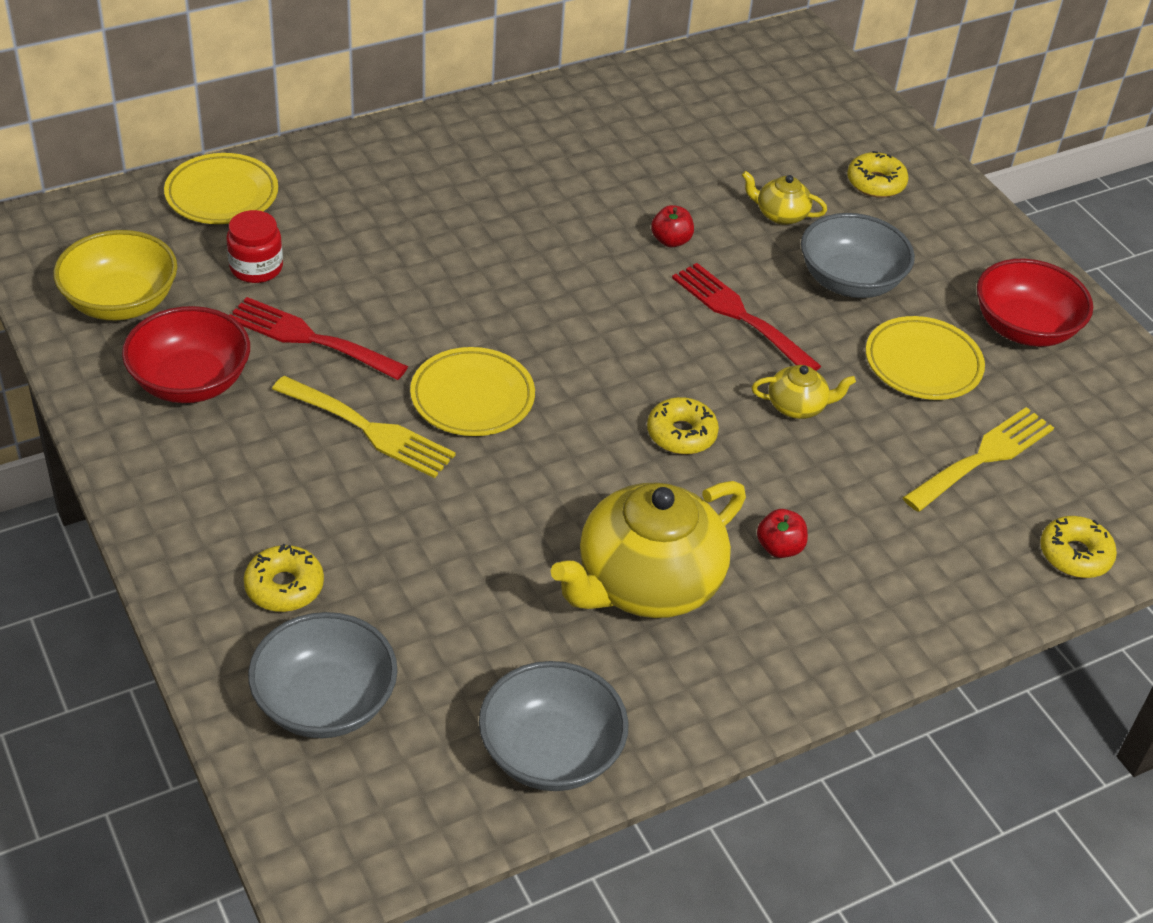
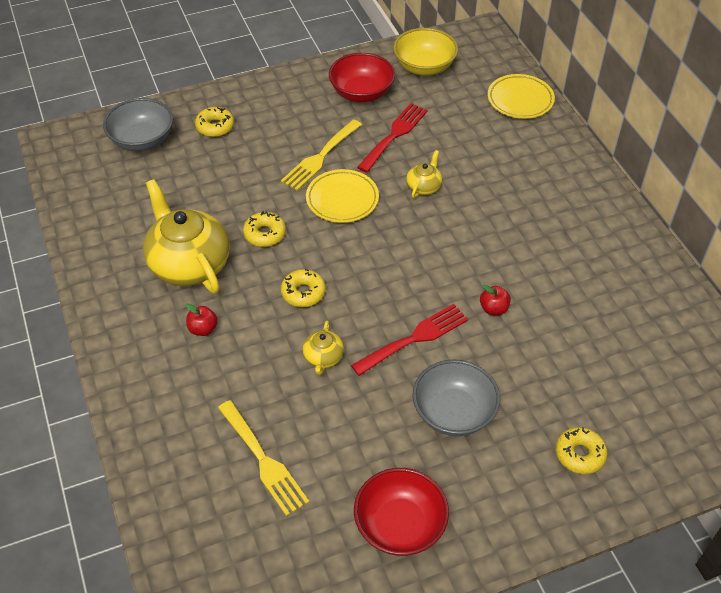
camera: 100 degrees right, 5 degrees up
(256, 268) = (454, 114): red jar -> none
(550, 752) = (90, 216): grey bowl -> none
(780, 214) = (530, 380): yellow teapot -> yellow teapot (424, 187)
(923, 364) = (361, 443): yellow plate -> none
(1075, 555) = (165, 497): yellow donut -> yellow donut (265, 234)

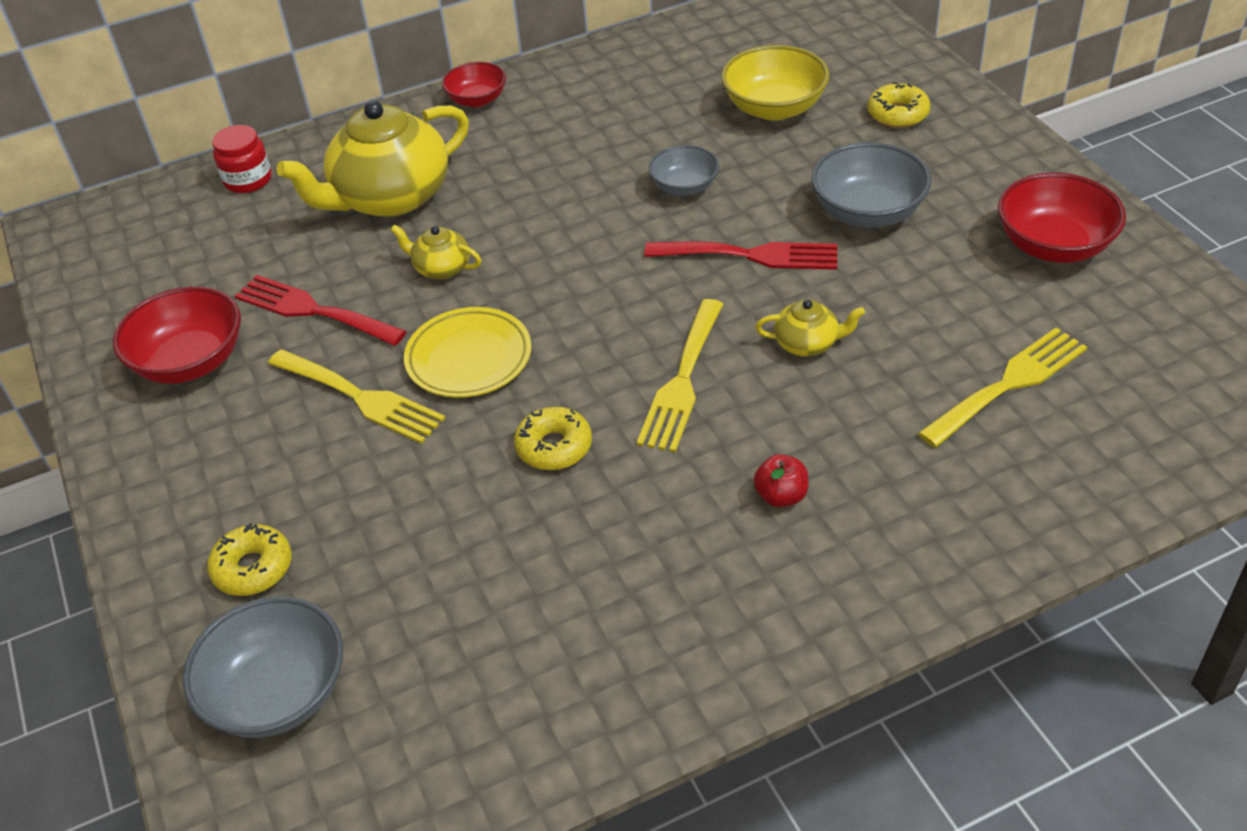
camera: 90 degrees left, 5 degrees down
(189, 264) = (634, 543): yellow teapot -> yellow teapot (390, 197)
(303, 293) = (682, 381): yellow donut -> yellow fork
(414, 338) = (751, 255): red fork -> red fork turned 135 degrees clockwise
(424, 67) = (136, 289): yellow bowl -> yellow bowl (774, 108)
(493, 309) = (684, 187): red apple -> grey bowl
(520, 100) = (248, 180): yellow plate -> red jar
(605, 202) = (477, 100): none -> red bowl

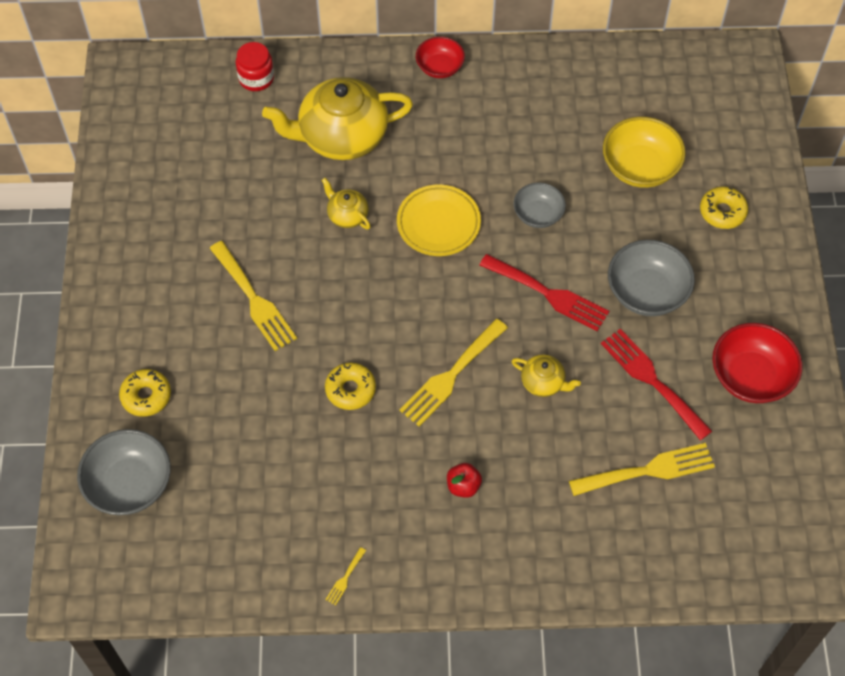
camera: 20 degrees right, 15 degrees up
(190, 362) = (165, 224): red bowl -> none
(313, 310) = (253, 215): red fork -> red fork (652, 380)
(469, 358) = (331, 298): yellow plate -> yellow plate (438, 223)
(684, 681) = (345, 578): none -> yellow fork

